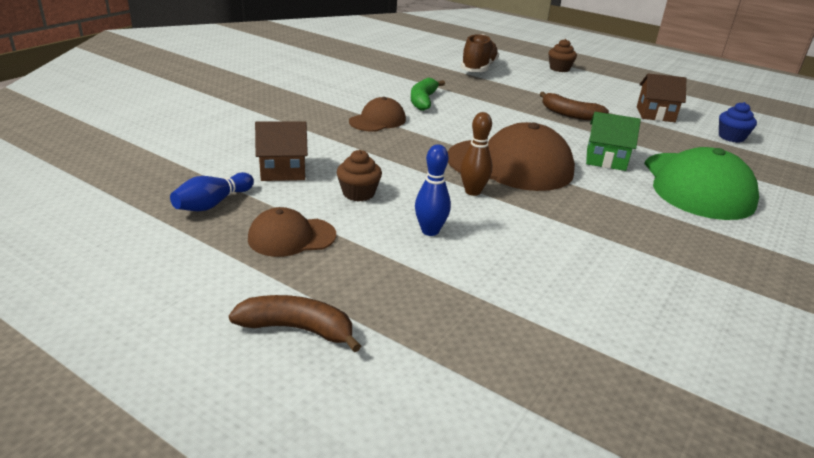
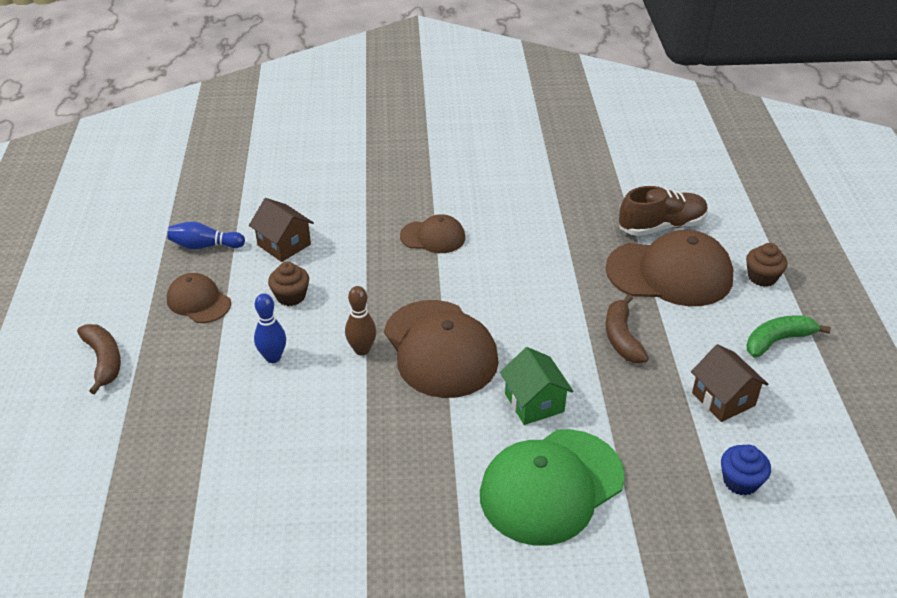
camera: 55 degrees right, 10 degrees up
(423, 101) = (515, 237): green banana -> green banana (777, 341)
(525, 83) = (669, 273): none -> brown cap

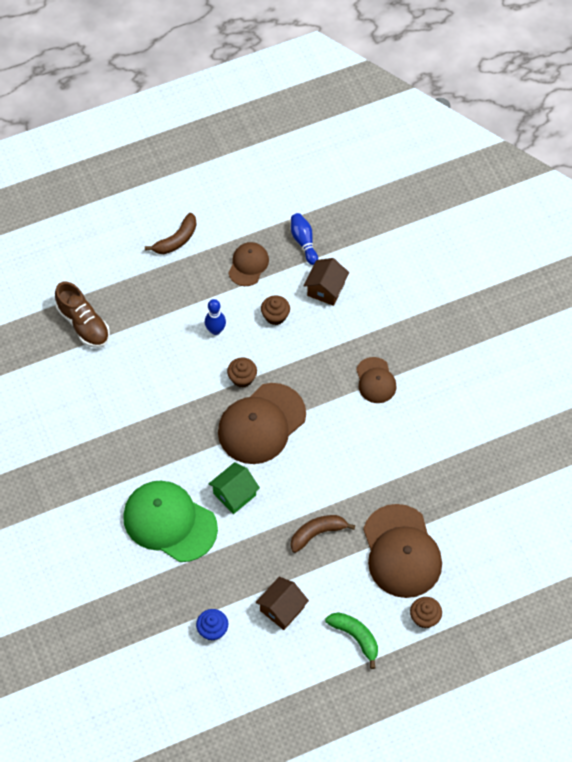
camera: 70 degrees right, 20 degrees up
(362, 350) = (242, 378): brown bowling pin -> brown cupcake
(661, 226) = (458, 535): brown shoe -> brown shoe (83, 324)

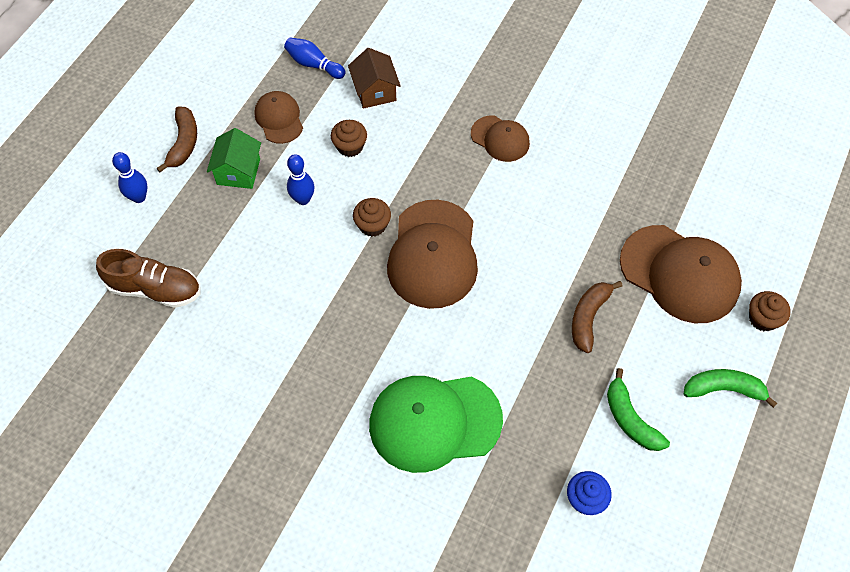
camera: 40 degrees left, 0 degrees up
(121, 258) = (139, 197): none -> blue bowling pin
(234, 494) = (473, 342): green house -> green house (238, 171)
(282, 609) = (630, 419): brown house -> green banana

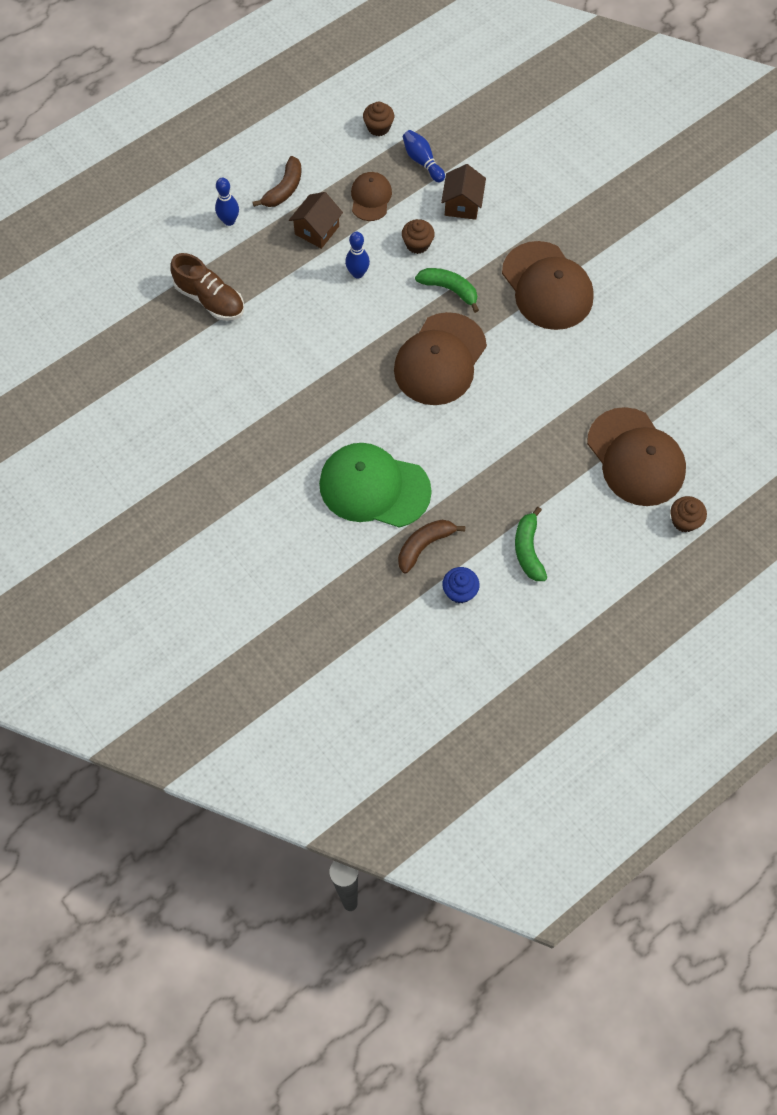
camera: 25 degrees right, 5 degrees up
(238, 171) = (317, 230): green house -> brown house
(372, 225) = (403, 316): brown cupcake -> brown cupcake (378, 127)
(500, 139) = (547, 286): brown cap -> brown cap, size x1.84
(588, 317) = (539, 460): brown banana -> brown banana (424, 545)
(723, 389) = (617, 560): green banana -> green banana (449, 289)

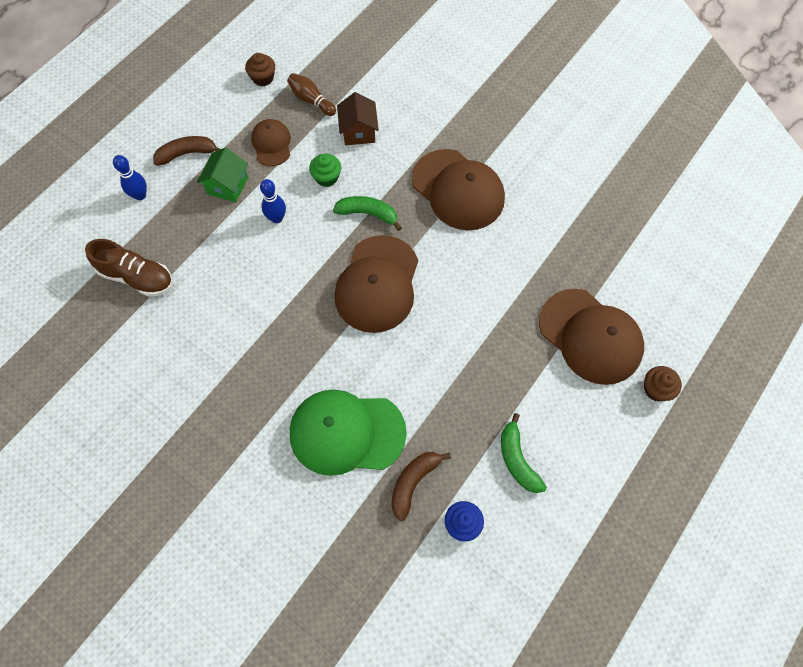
camera: 15 degrees left, 0 degrees up
(284, 189) = (187, 153): brown banana -> brown banana turned 120 degrees counterclockwise
(317, 230) = (227, 185): brown house -> green house
(417, 244) = (326, 177): brown cupcake -> green cupcake
(422, 161) = (311, 100): blue bowling pin -> brown bowling pin

